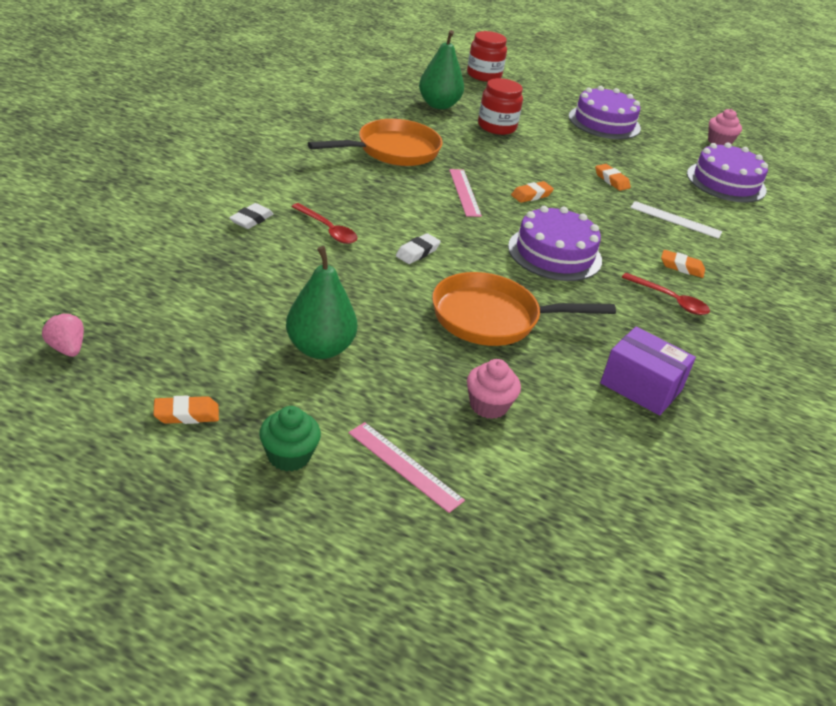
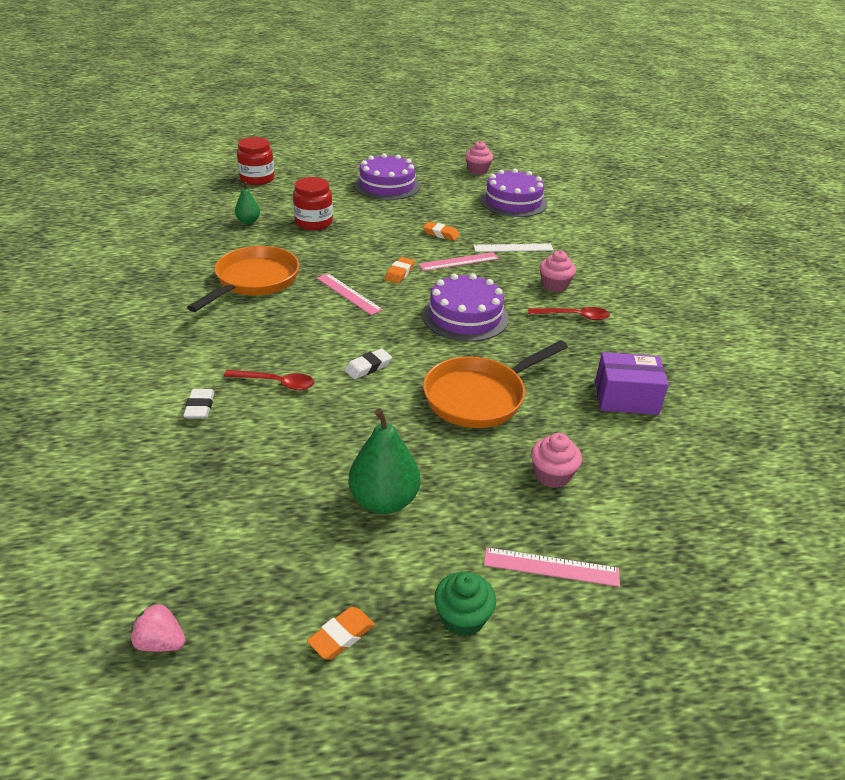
camera: 30 degrees left, 0 degrees up
(417, 252) = (368, 367): white eraser -> white eraser turned 45 degrees clockwise
(438, 105) = (248, 221): green pear -> green pear, size x0.56
(602, 209) = (458, 261): none -> pink ruler
(681, 267) = (554, 285): orange eraser -> pink cupcake

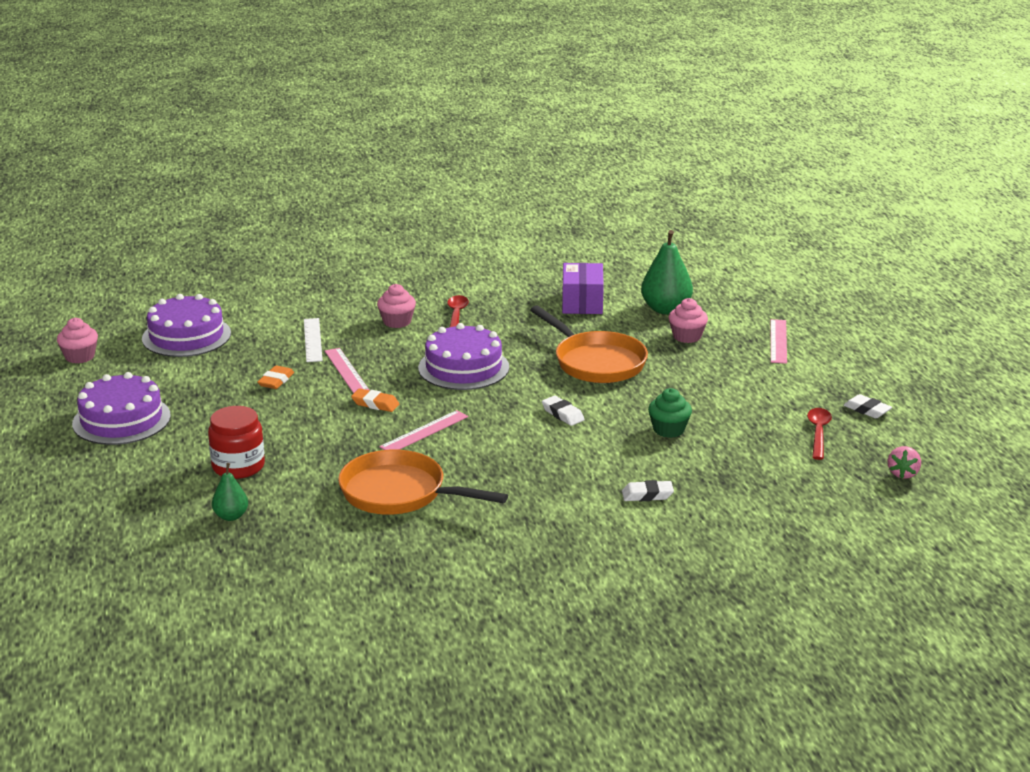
camera: 90 degrees left, 10 degrees down
(257, 179) = (77, 526): red jar -> none
(276, 383) = (599, 459): red spoon -> red spoon (818, 433)
(341, 636) = (867, 410): orange eraser -> white eraser
(384, 500) = (738, 400): green pear -> green pear (665, 309)
(462, 618) = (834, 371): green cupcake -> green cupcake (669, 430)

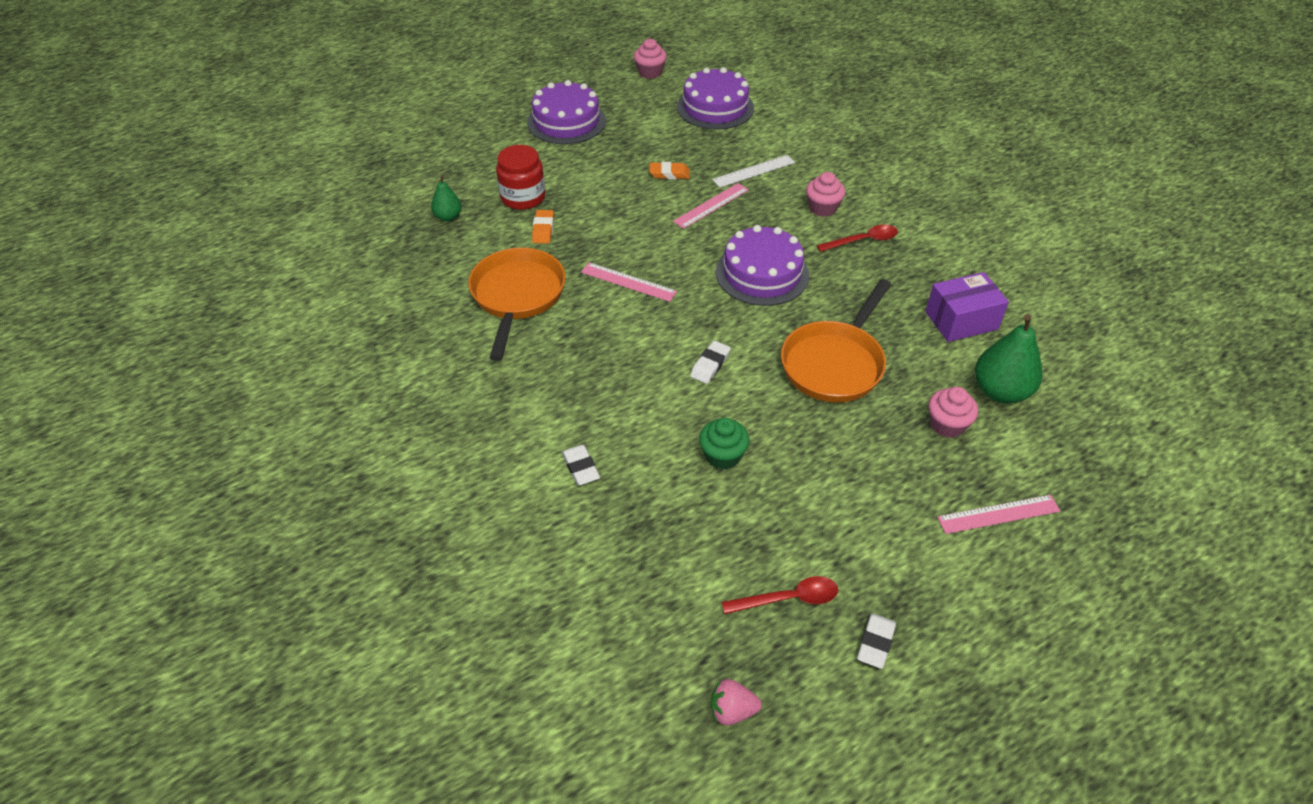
camera: 70 degrees right, 20 degrees up
(375, 404) = (662, 239): orange eraser -> orange eraser (543, 230)

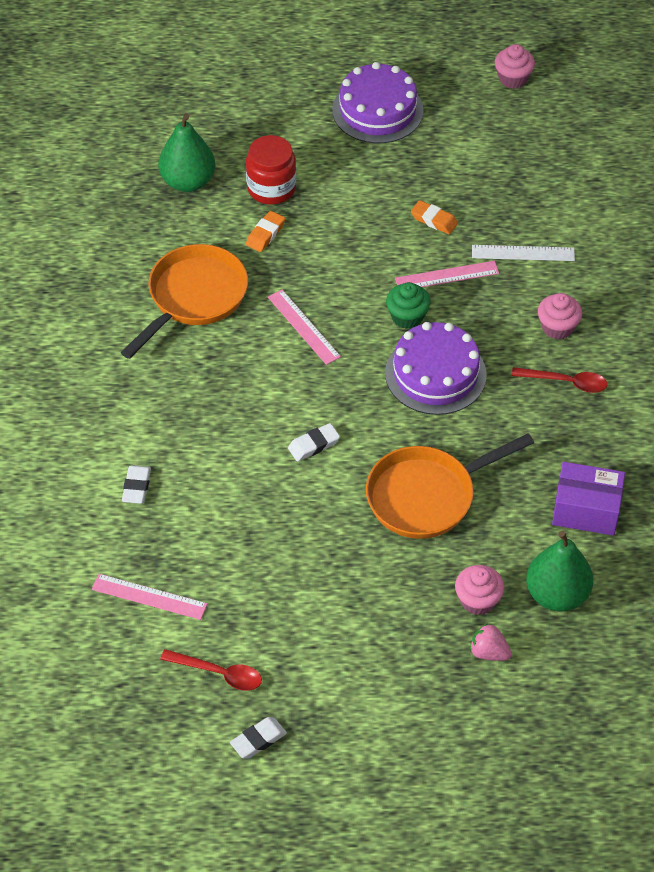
camera: 30 degrees right, 5 degrees up
(448, 217) = (188, 182): green pear -> green pear, size x1.77
(715, 107) = (547, 154): purple cake -> none
(722, 456) = (259, 533): green cupcake -> green cupcake (407, 316)
(732, 711) = (113, 730): pink strawberry -> pink strawberry (488, 652)
(998, 514) = (450, 696): pink ruler -> pink ruler (149, 597)

